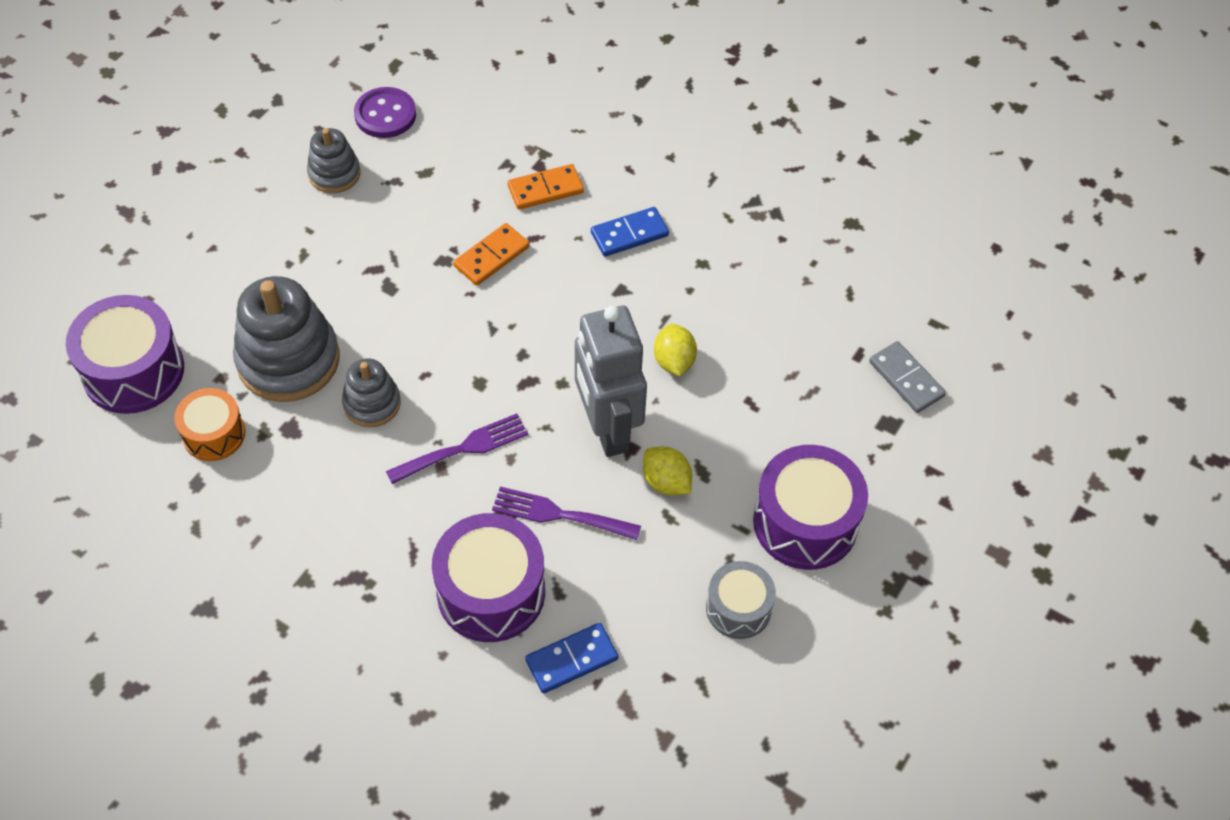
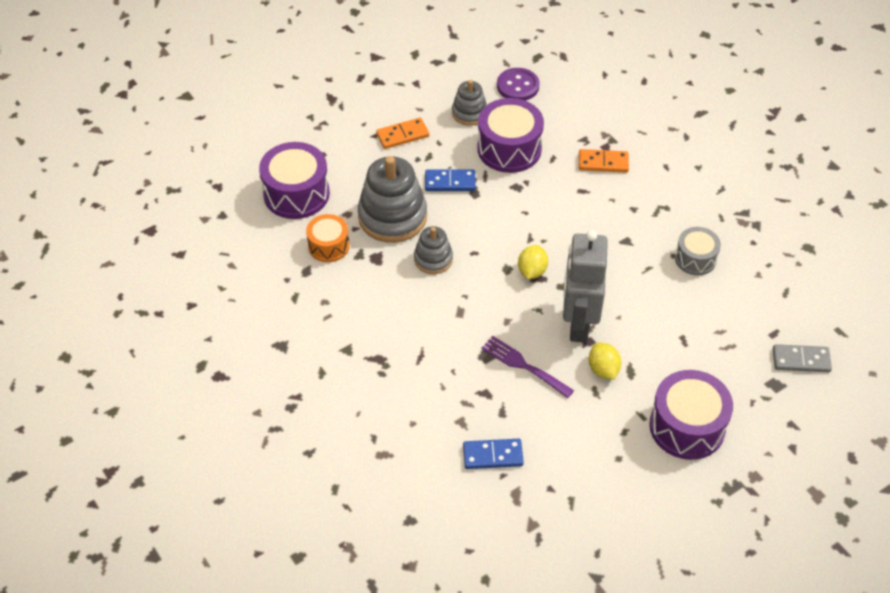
camera: 25 degrees right, 5 degrees down
(463, 448) = (479, 305): purple fork -> none
(491, 257) = (549, 194): orange domino -> orange domino (402, 135)
(491, 592) = (459, 397): purple drum -> purple drum (509, 149)
(629, 234) = (647, 208): blue domino -> blue domino (450, 182)
(674, 361) = (642, 296): yellow lemon -> yellow lemon (532, 271)
(738, 608) = (616, 464): grey drum -> grey drum (695, 259)
(906, 379) = (801, 360): grey domino -> grey domino turned 75 degrees counterclockwise

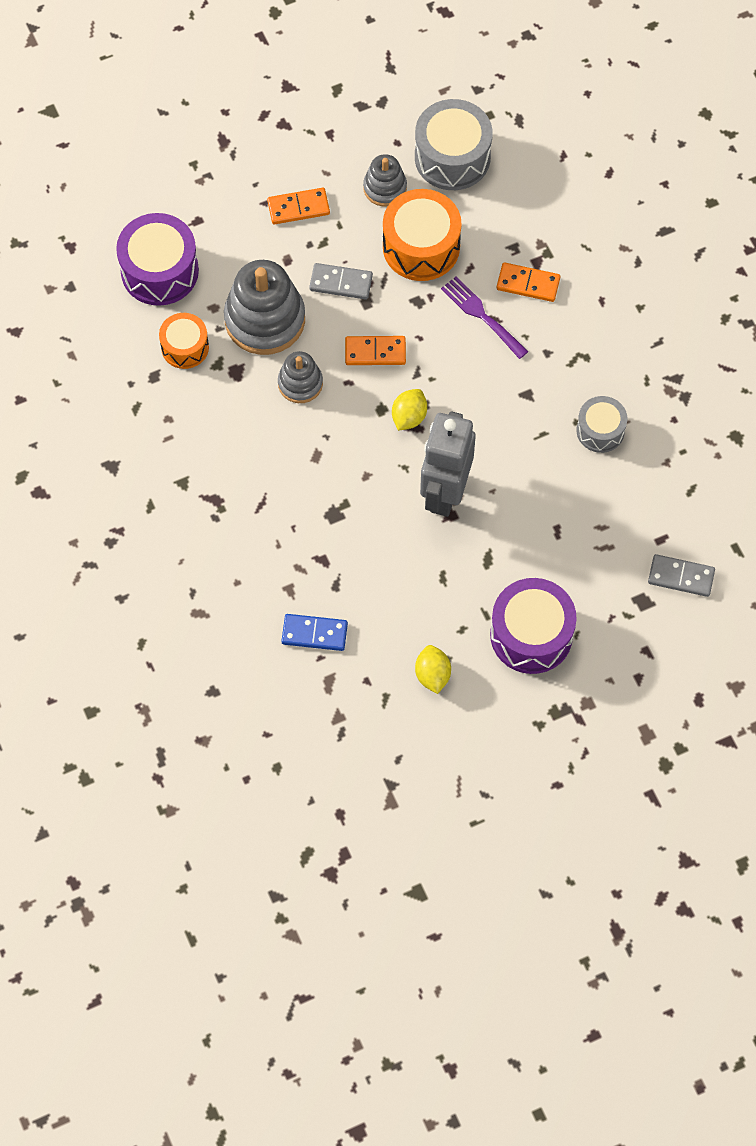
camera: 10 degrees right, 15 degrees up
(450, 182) = (341, 283): blue domino -> grey domino
(491, 227) = (375, 352): none -> orange domino
(509, 149) = (421, 247): purple drum -> orange drum
(518, 86) = (452, 157): purple button -> grey drum
(523, 365) = (371, 533): purple fork -> purple fork (481, 315)
(603, 369) = (458, 552): yellow lemon -> yellow lemon (432, 675)

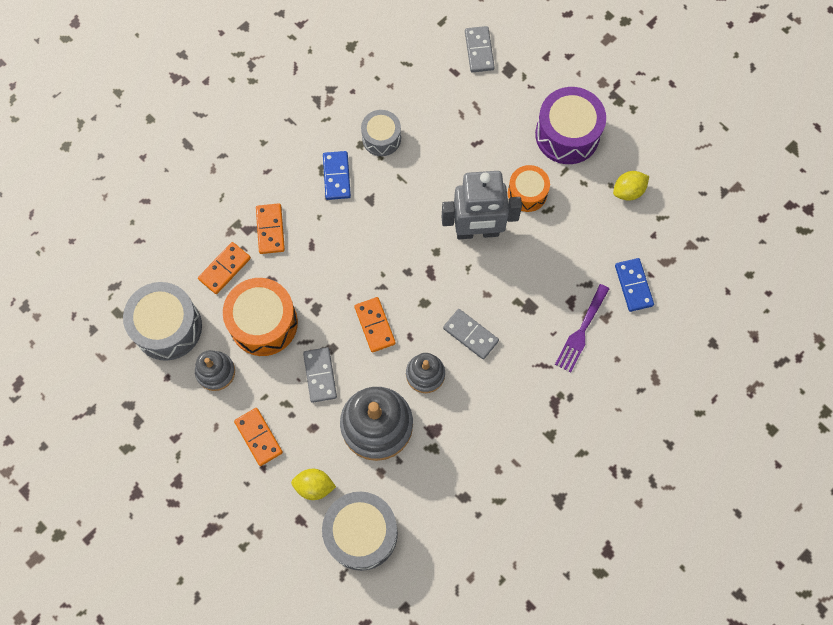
camera: 110 degrees left, 5 degrees up
(159, 271) = (361, 533): purple drum -> grey drum
(185, 347) = (427, 482): orange drum -> orange drum (527, 193)
(326, 443) = (470, 334): none -> grey domino
(409, 417) = (423, 279): yellow lemon -> yellow lemon (314, 486)
(481, 315) = (311, 255): purple fork -> purple fork (581, 331)
(498, 227) = (224, 269): none -> orange domino
(568, 369) = (337, 176): none -> blue domino

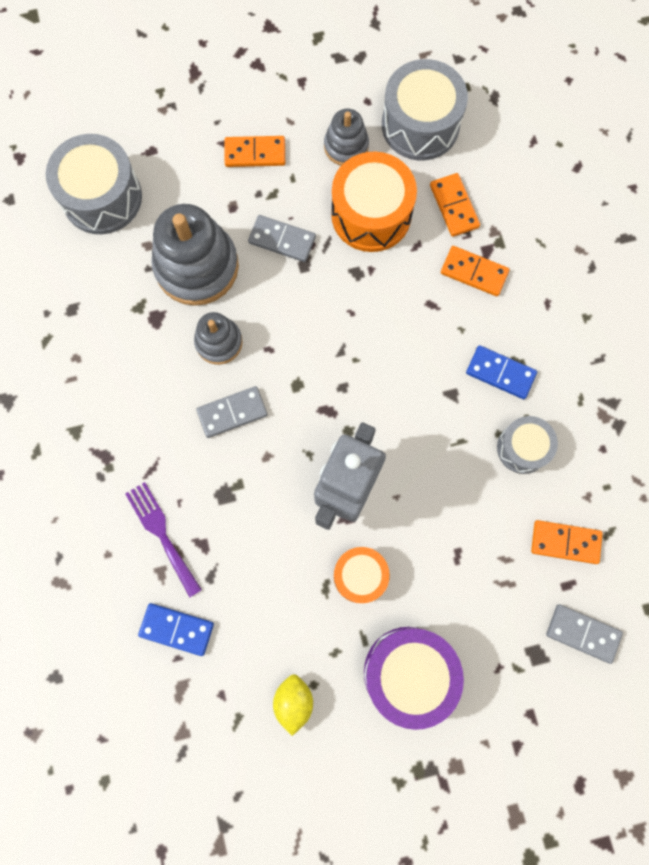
camera: 120 degrees right, 5 degrees up
(314, 486) = (174, 178): yellow lemon -> none
(374, 325) = (302, 320): orange domino -> orange domino (565, 542)

